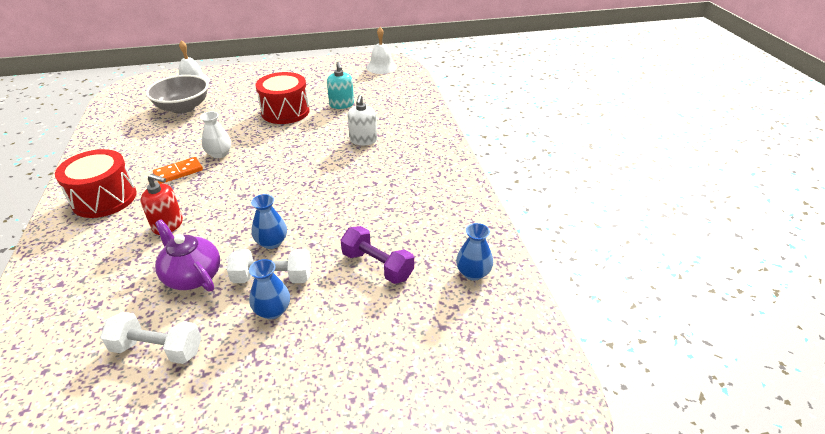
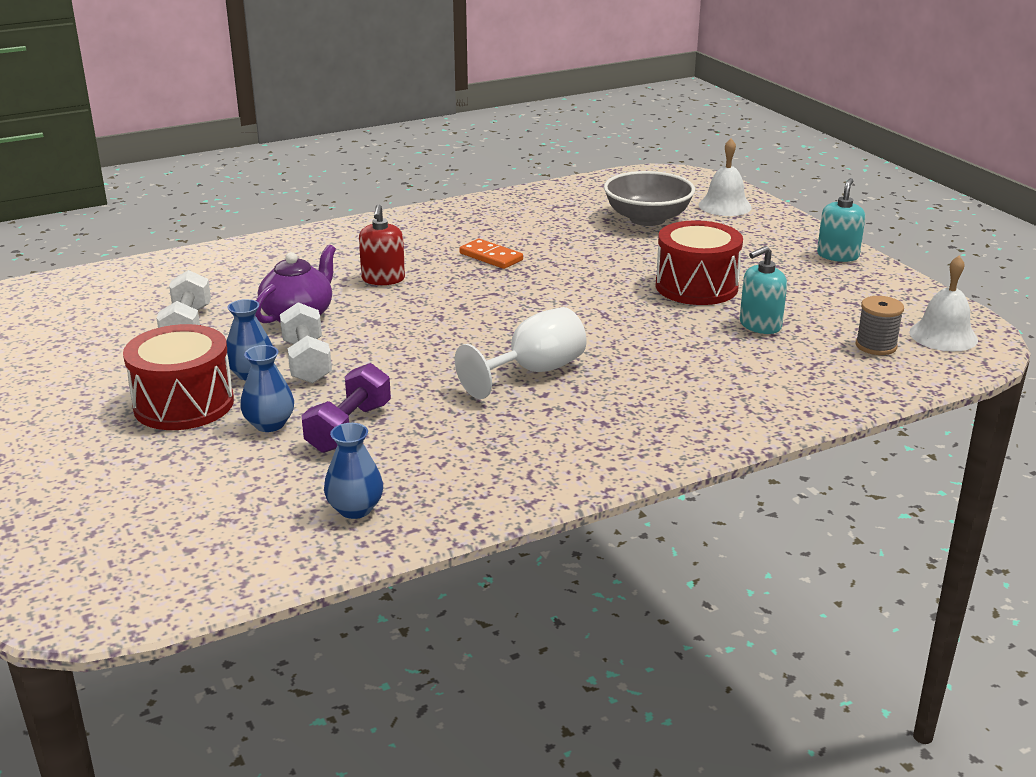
camera: 75 degrees right, 10 degrees down
(104, 198) = (417, 234): red drum -> red drum (184, 404)
(219, 154) = (548, 269): white vase -> none
(272, 242) = (373, 346): blue vase -> blue vase (269, 424)
(284, 68) = (837, 255): none -> turquoise soap dispenser
(347, 182) = (533, 371): none -> white goblet
(363, 140) = (659, 364): white soap dispenser -> none
(381, 83) = (876, 346): none -> grey spool

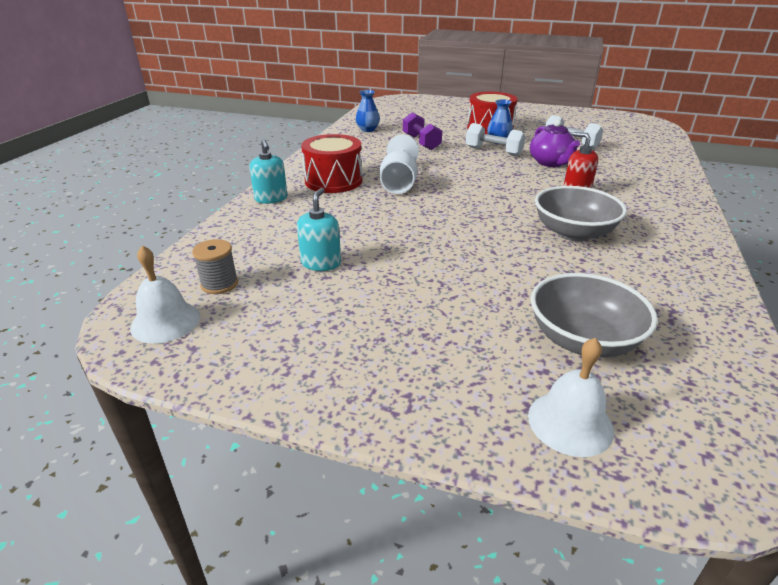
camera: 135 degrees right, 5 degrees up
(269, 424) = (448, 134): blue vase -> none
(491, 257) = (573, 233): orange domino -> grey bowl
(696, 287) = (409, 276): red drum -> red drum (333, 181)
(837, 255) = (342, 392): turquoise soap dispenser -> turquoise soap dispenser (271, 198)

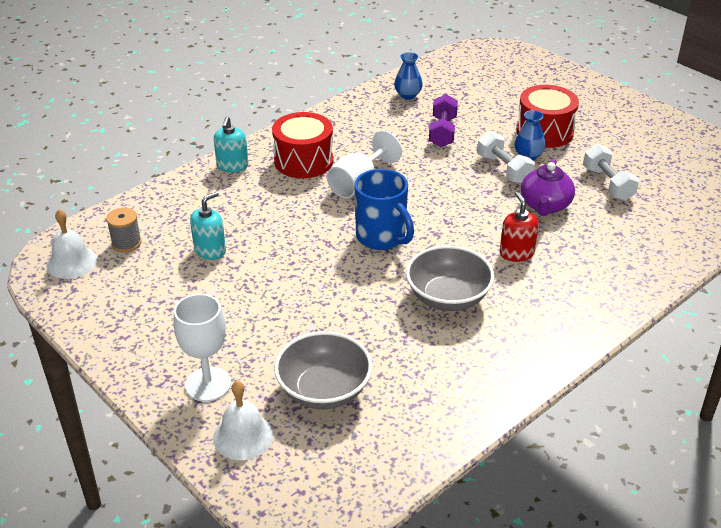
camera: 30 degrees right, 5 degrees up
(464, 384) = (208, 384): none -> white goblet
(465, 210) = (382, 237): none -> blue mug

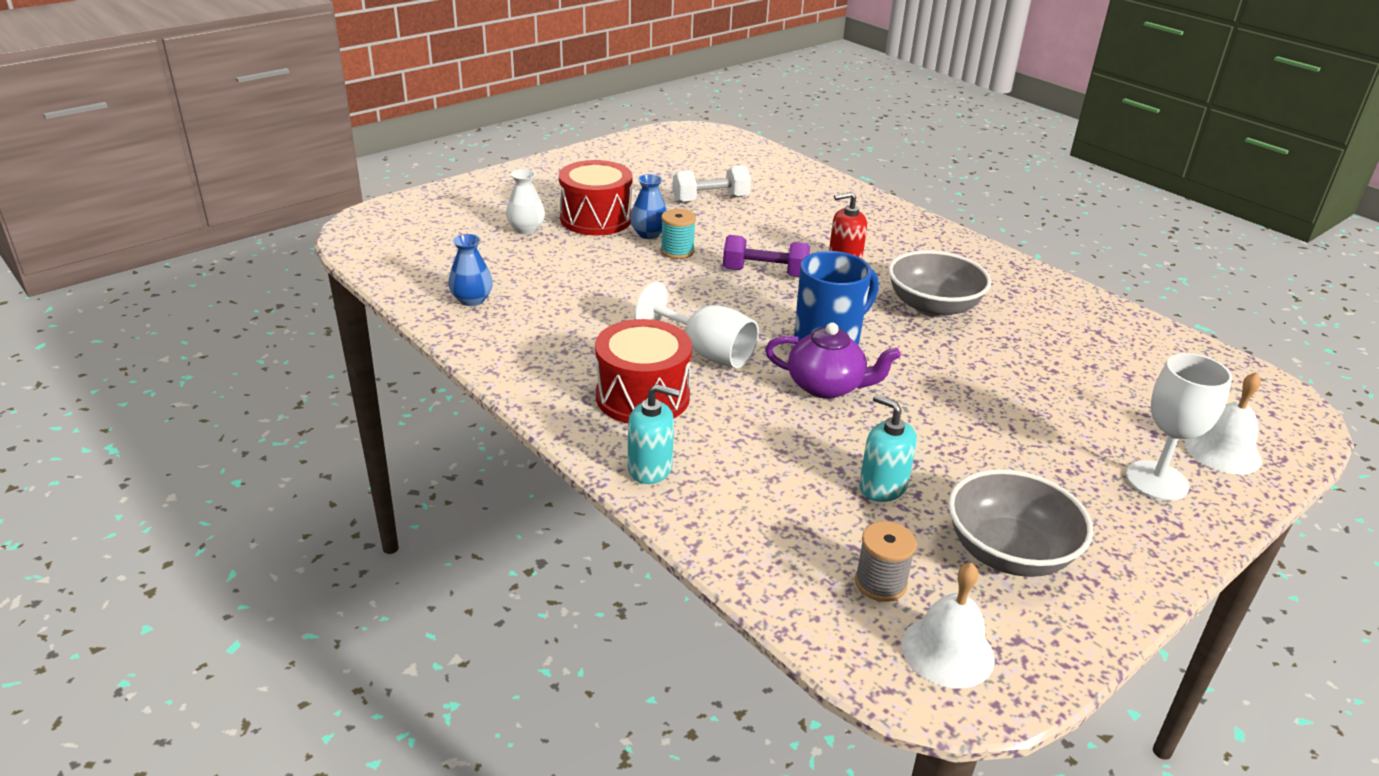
camera: 90 degrees left, 5 degrees down
(324, 390) = (1120, 393): grey bowl -> grey bowl (1009, 552)
(442, 132) = (582, 282): purple dumbbell -> purple dumbbell (765, 273)
(503, 169) = (677, 251): white dumbbell -> turquoise spool
(514, 105) = (526, 229): none -> white vase
(545, 205) = (753, 236): purple teapot -> purple teapot (826, 386)

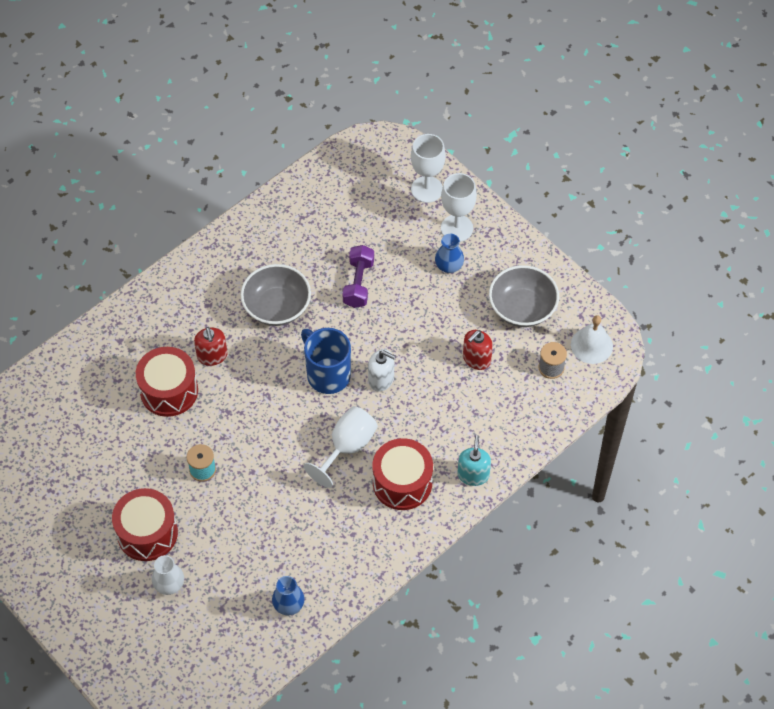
camera: 90 degrees left, 25 degrees up
(649, 234) = (173, 491): blue vase -> blue vase (449, 266)
(710, 200) = (106, 447): white dumbbell -> none
(765, 273) = (234, 409): purple dumbbell -> purple dumbbell (358, 283)
(789, 234) = (169, 391): none -> red drum
(826, 386) = (381, 379): purple teapot -> white soap dispenser
(882, 487) = (476, 359): turquoise soap dispenser -> red soap dispenser
(1223, 451) = (427, 189): white bell -> white goblet

